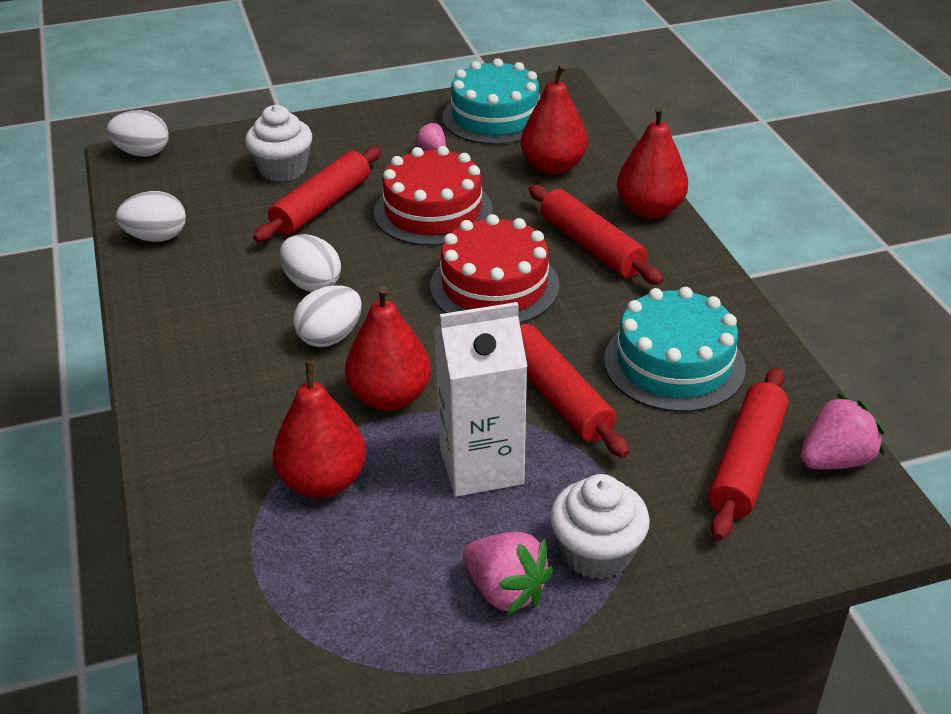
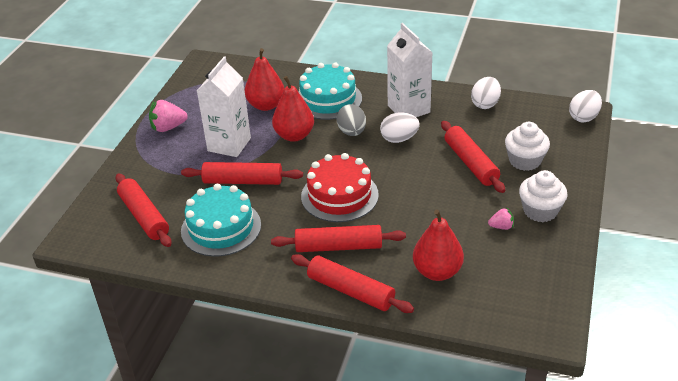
camera: 125 degrees right, 0 degrees up
(219, 304) = (408, 109): none -> white carton
(330, 337) = (352, 132): white egg -> grey egg
(433, 211) = (429, 201): red cake -> none
(495, 117) = (526, 274): turquoise cake -> turquoise cake (328, 99)
(596, 552) = (156, 154): white cupcake -> white cupcake (540, 211)
(649, 210) = (351, 291): red pear -> red rolling pin
(835, 459) = (113, 244): pink strawberry -> none

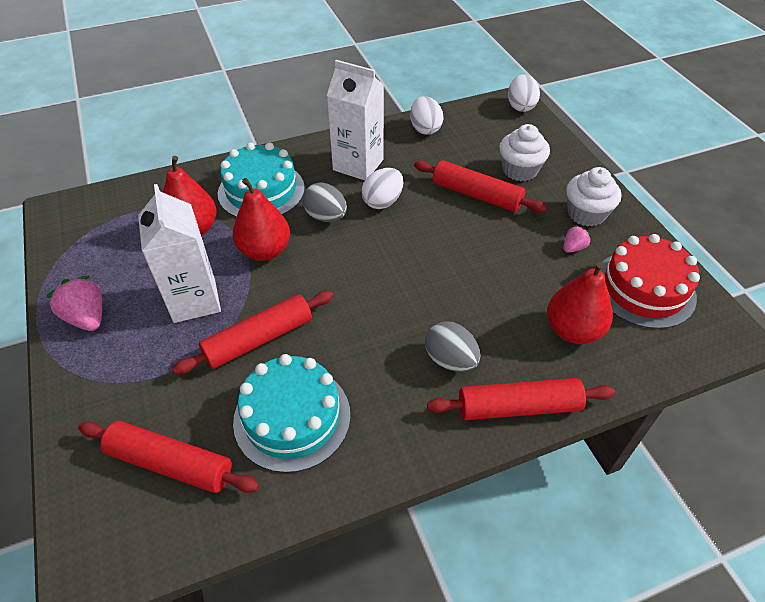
camera: 40 degrees left, 10 degrees up
(168, 127) = (87, 317): pink strawberry -> pink strawberry turned 105 degrees clockwise
(338, 246) = (450, 360): red rolling pin -> grey egg
(339, 195) = (388, 297): red cake -> red cake (644, 289)

